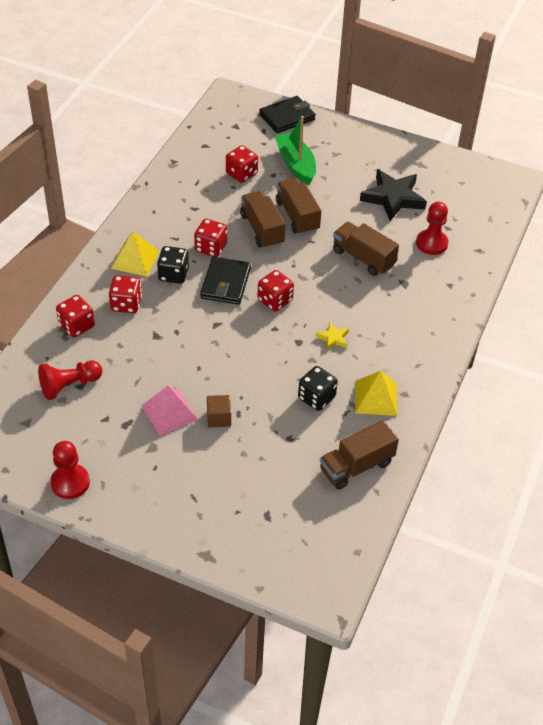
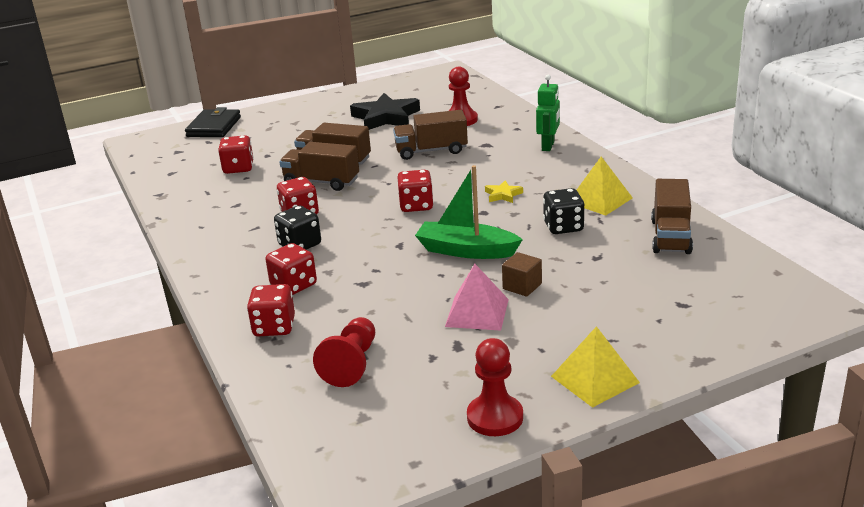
camera: 45 degrees left, 20 degrees down
(135, 259) = (244, 259): yellow pyramid -> yellow pyramid (595, 379)
(225, 283) = (356, 222): black wallet -> none
(296, 164) = (274, 142): green boat -> green boat (466, 251)
(436, 321) = (548, 146): none -> green robot

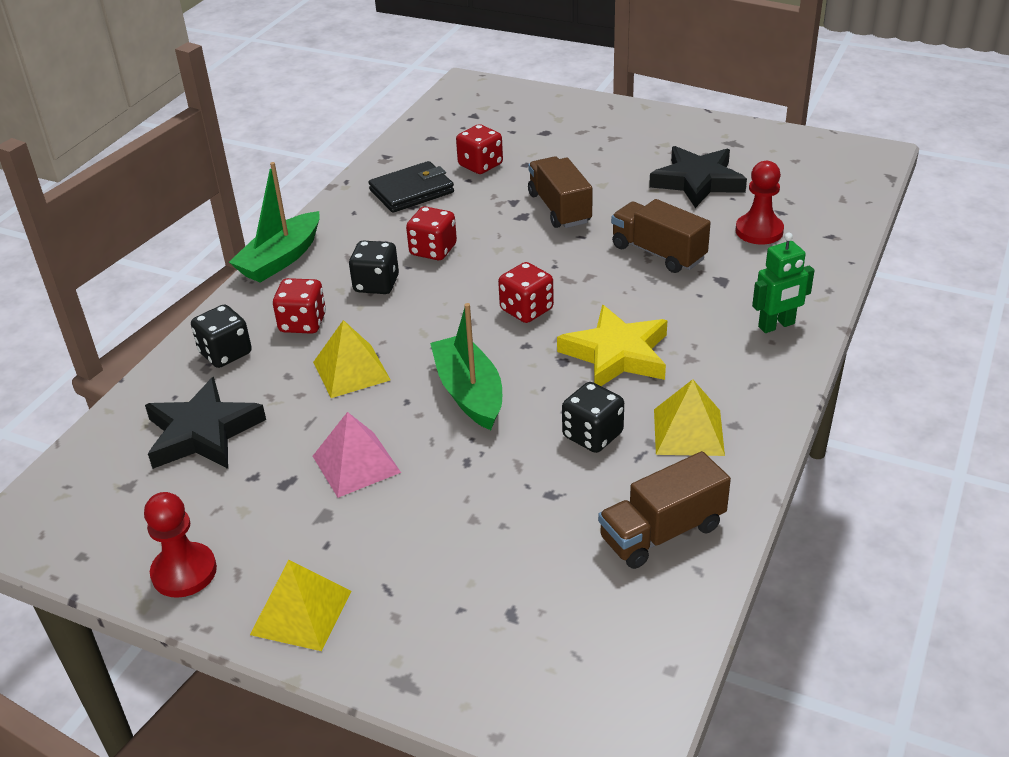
camera: 50 degrees right, 10 degrees up
(201, 270) = (281, 259): none -> green boat
(214, 127) = (544, 103): black wallet -> black wallet (411, 191)
(274, 327) = (225, 353): red dice -> black dice
(321, 182) = (508, 226): brown truck -> none
(351, 364) = (203, 432): red pawn -> black star
(377, 284) = (351, 371): none -> yellow pyramid
(503, 195) = (616, 354): yellow star -> yellow star, size x2.18
(522, 286) = (435, 469): brown cube -> none

